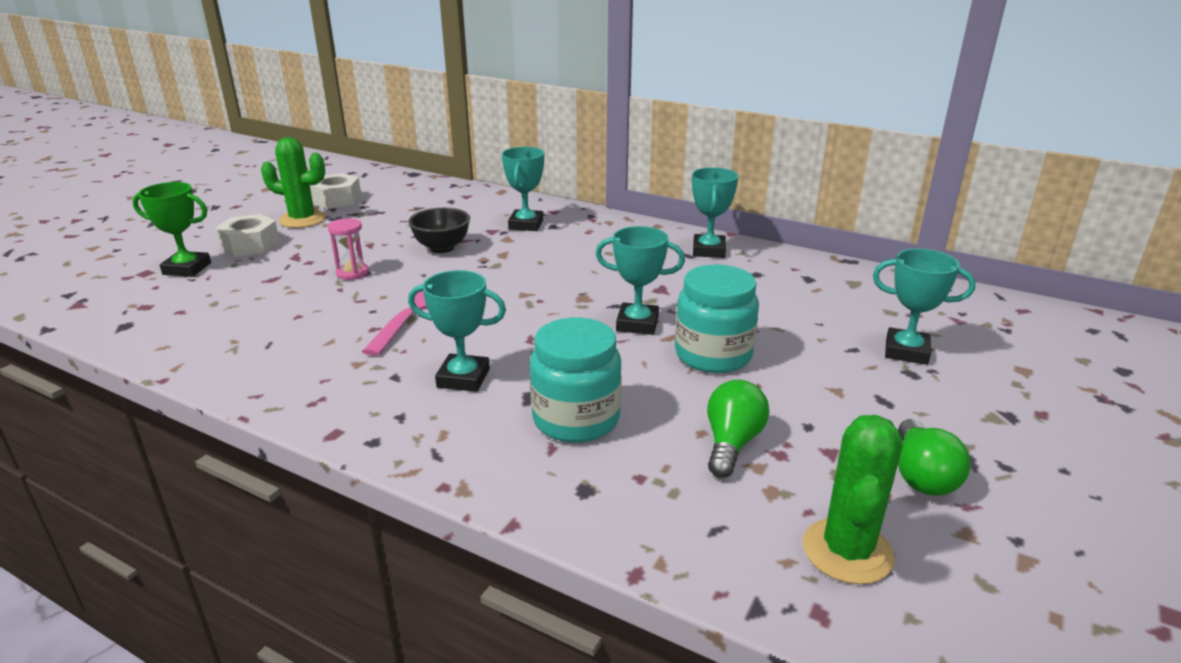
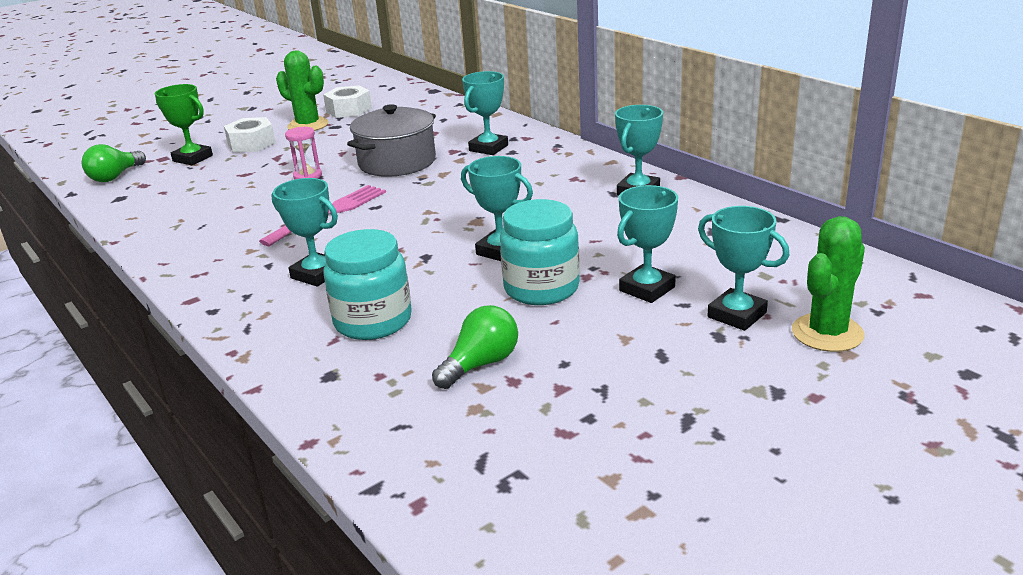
camera: 25 degrees right, 0 degrees up
(442, 248) = (397, 162): black bowl -> grey pot
(808, 340) = (647, 289): none -> turquoise trophy
(847, 551) = (489, 466): green cactus -> green cactus (827, 333)
(921, 475) = (623, 424): green light bulb -> green light bulb (115, 177)

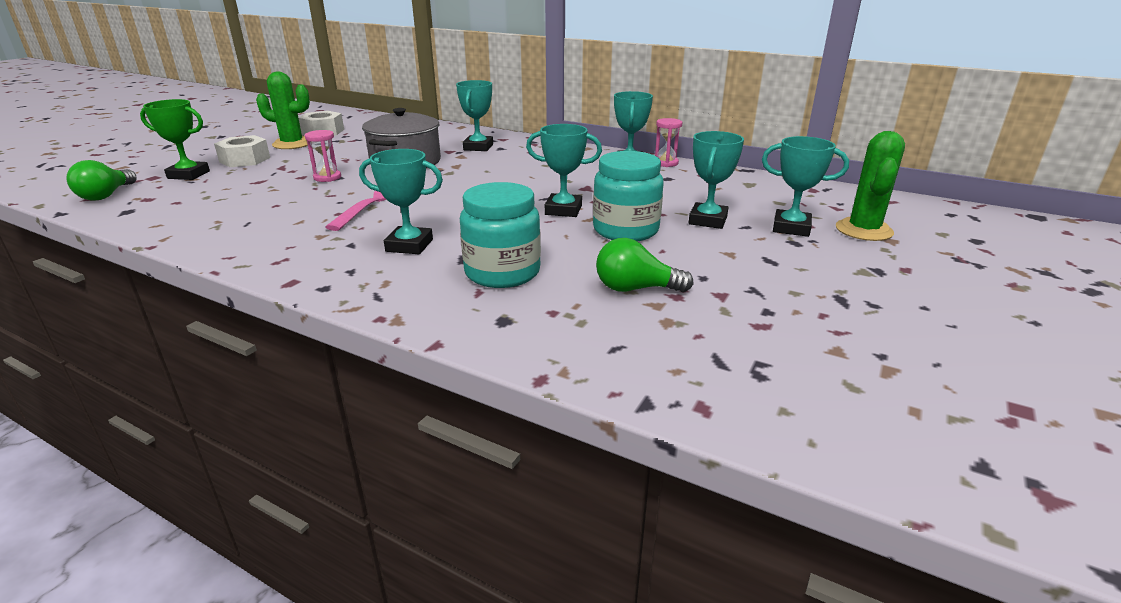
camera: 25 degrees left, 0 degrees up
(481, 364) = (635, 289): green light bulb -> green light bulb turned 105 degrees counterclockwise
(683, 196) = (665, 163): none -> pink hourglass

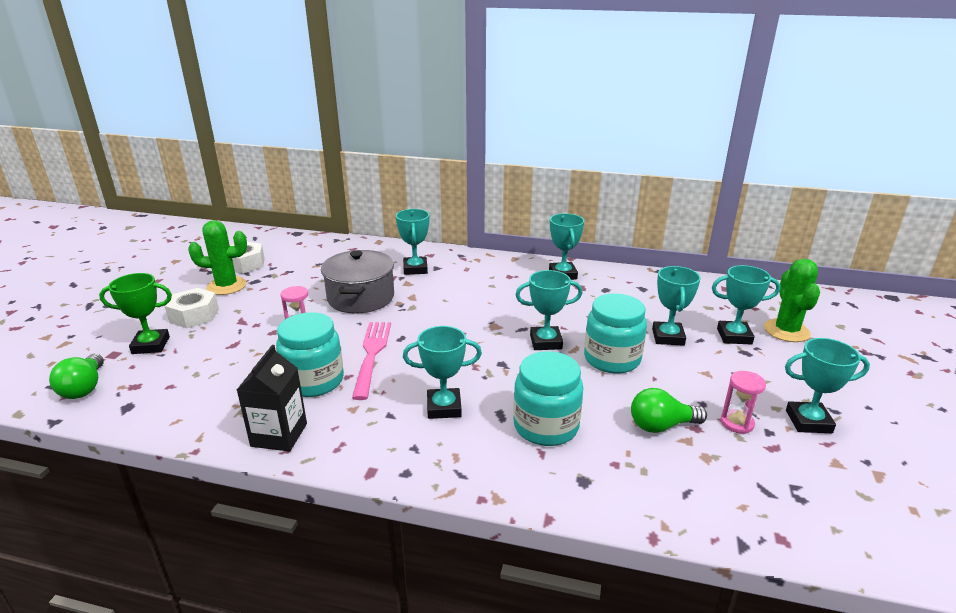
camera: 15 degrees left, 0 degrees up
(234, 245) = (279, 435): none -> black carton
(304, 213) = (314, 381): none -> turquoise jar
(665, 163) = (592, 270): pink hourglass -> pink hourglass (737, 423)
(828, 309) = (808, 421): none -> turquoise trophy

